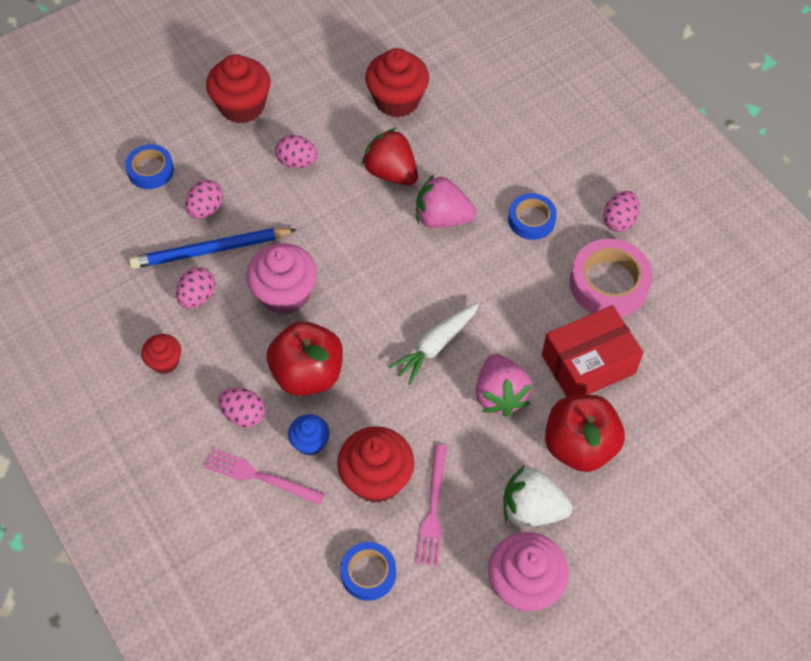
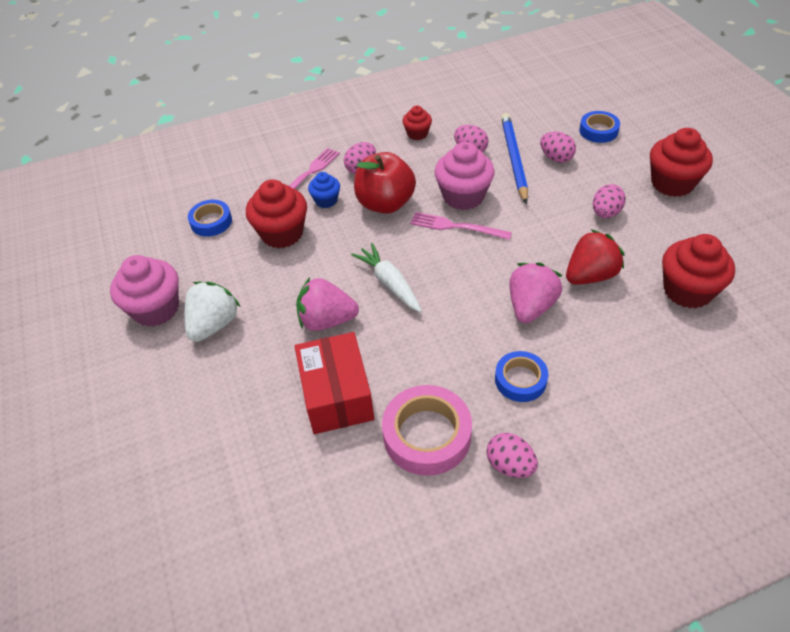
camera: 105 degrees right, 10 degrees down
(433, 509) = (242, 262): pink fork -> pink fork (456, 226)
(579, 446) = (256, 370): red apple -> none

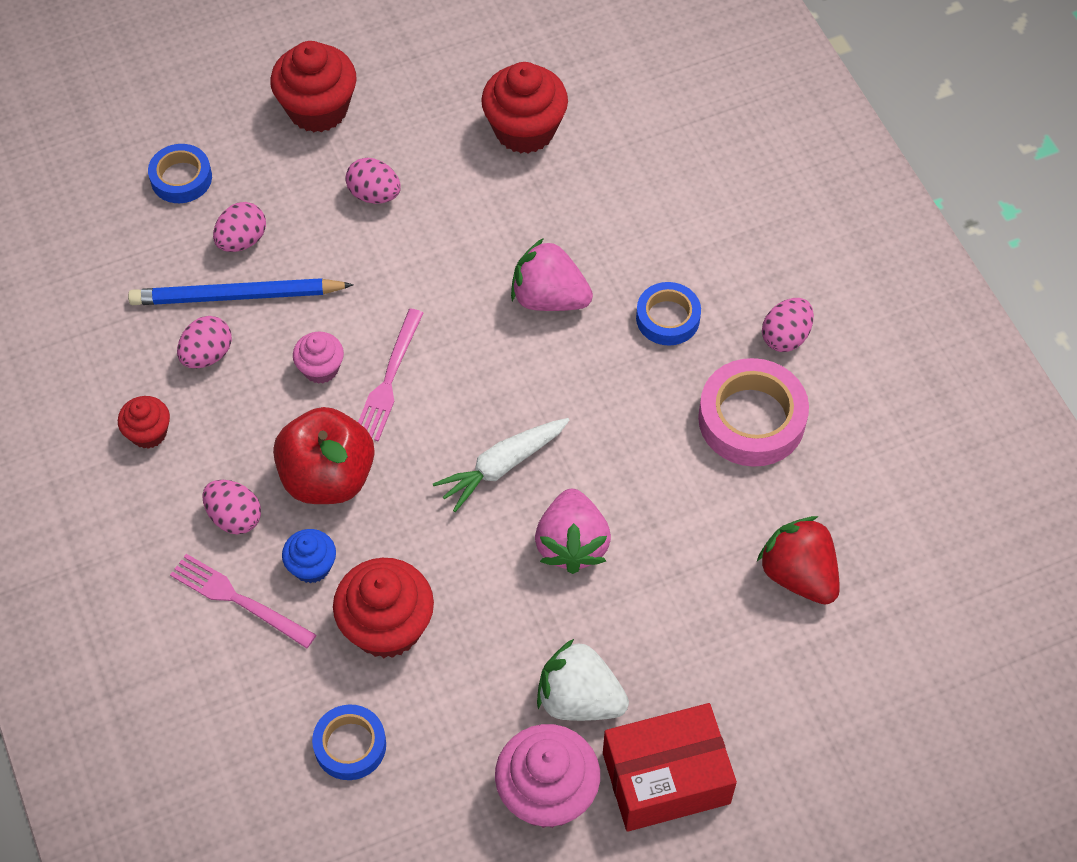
camera: 95 degrees left, 10 degrees up
(337, 395) = (698, 522): red box -> red box (666, 778)
(463, 196) = (321, 368): pink cupcake -> pink cupcake, size x0.55
(590, 275) = (495, 227): red strawberry -> red strawberry (799, 574)

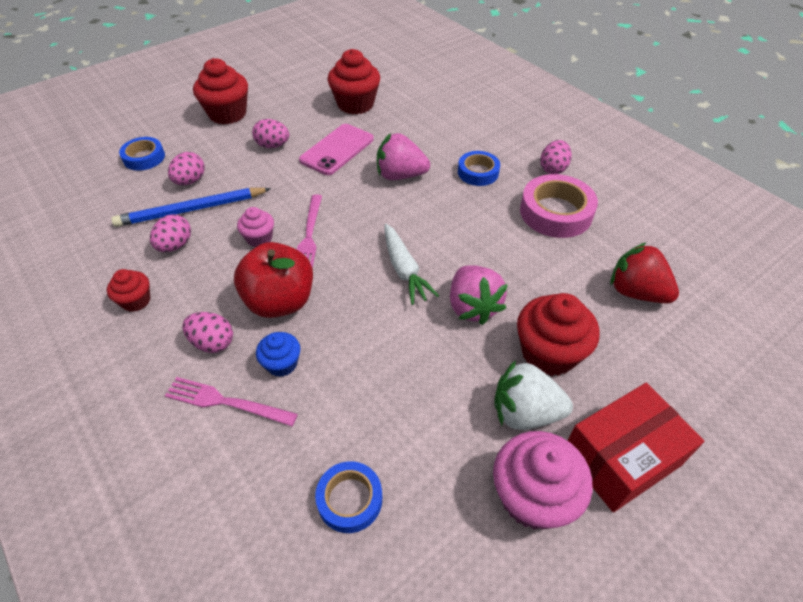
camera: 15 degrees left, 10 degrees down
(387, 626) = (354, 394): red cupcake -> red cupcake (548, 353)
(469, 224) = (337, 150): none -> pink phone
(502, 466) = (404, 270): white carrot -> white carrot turned 60 degrees counterclockwise

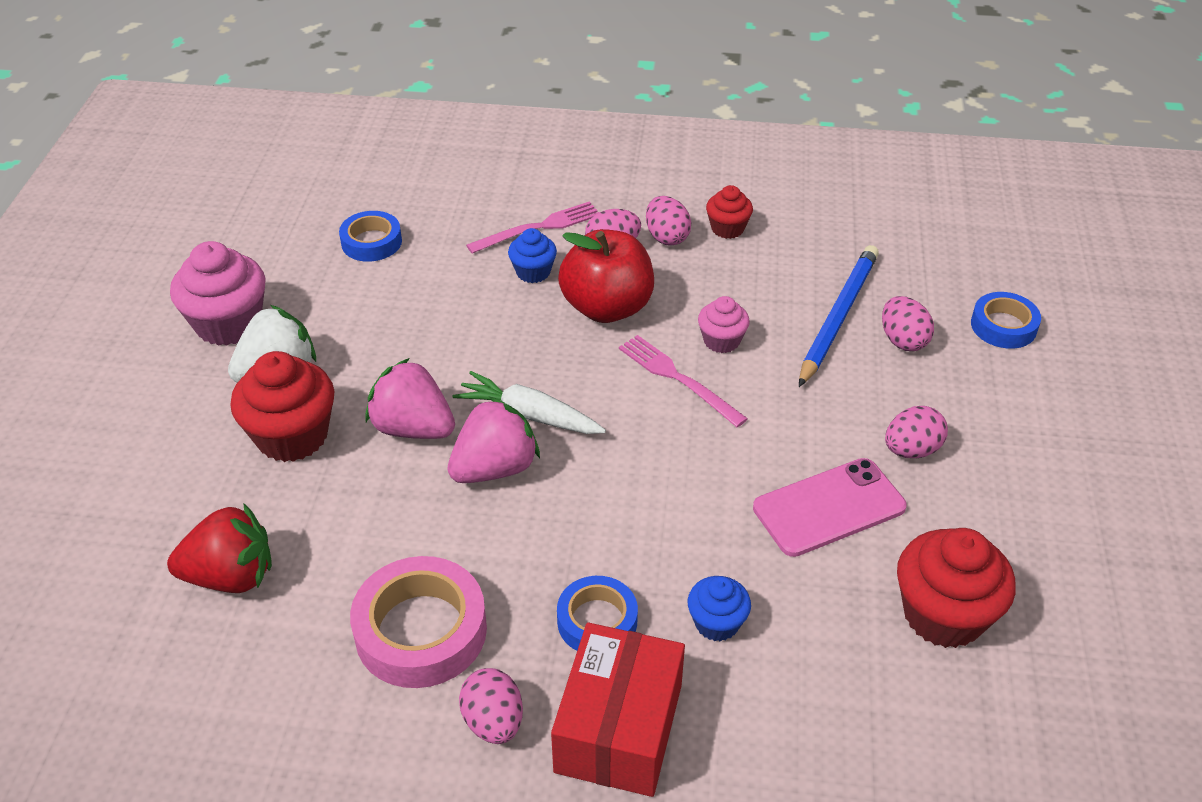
camera: 135 degrees right, 5 degrees down
(175, 245) = (784, 281): pink egg -> pink egg (666, 237)
(227, 114) = (1056, 450): red cupcake -> none
(337, 150) = (829, 508): pink phone -> pink phone turned 75 degrees clockwise
(400, 175) = (692, 531): pink strawberry -> pink strawberry (495, 468)
(434, 146) = (717, 623): none -> blue cupcake
(621, 458) = (164, 394): red box -> red box (619, 728)

